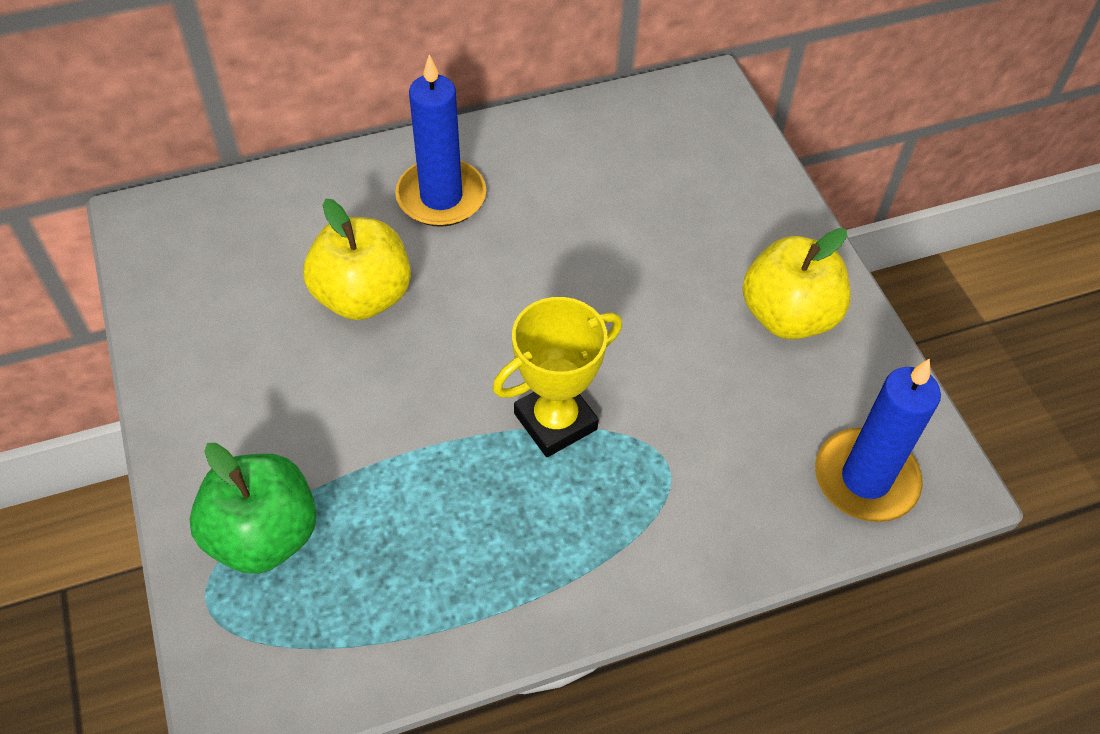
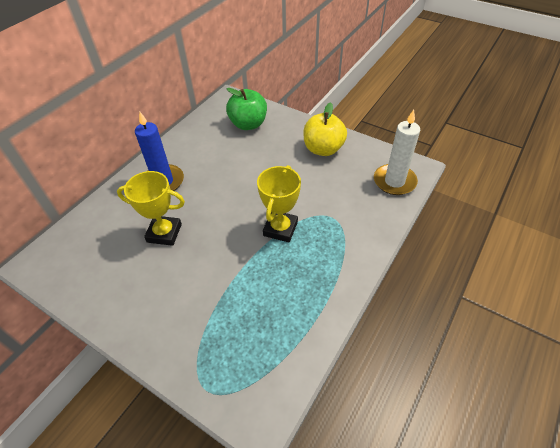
camera: 35 degrees left, 5 degrees down
(264, 535) = (207, 346): green apple -> green apple (248, 124)
(363, 296) = (164, 233): yellow apple -> yellow trophy
(865, 479) = (394, 181): blue candle -> white candle

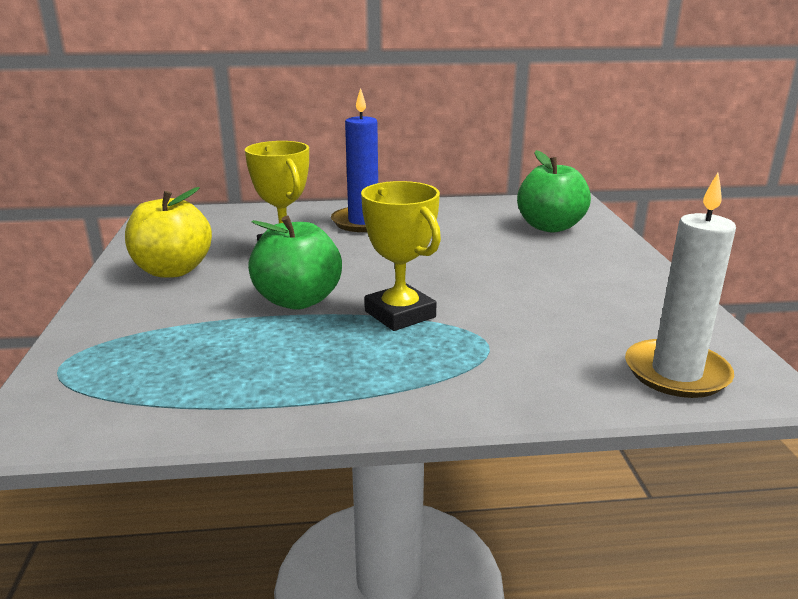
camera: 50 degrees right, 25 degrees down
(230, 258) = (298, 300): none -> green apple
(280, 229) = (400, 314): yellow trophy -> yellow trophy turned 75 degrees clockwise
(323, 149) = (614, 288): yellow apple -> yellow apple (173, 270)

